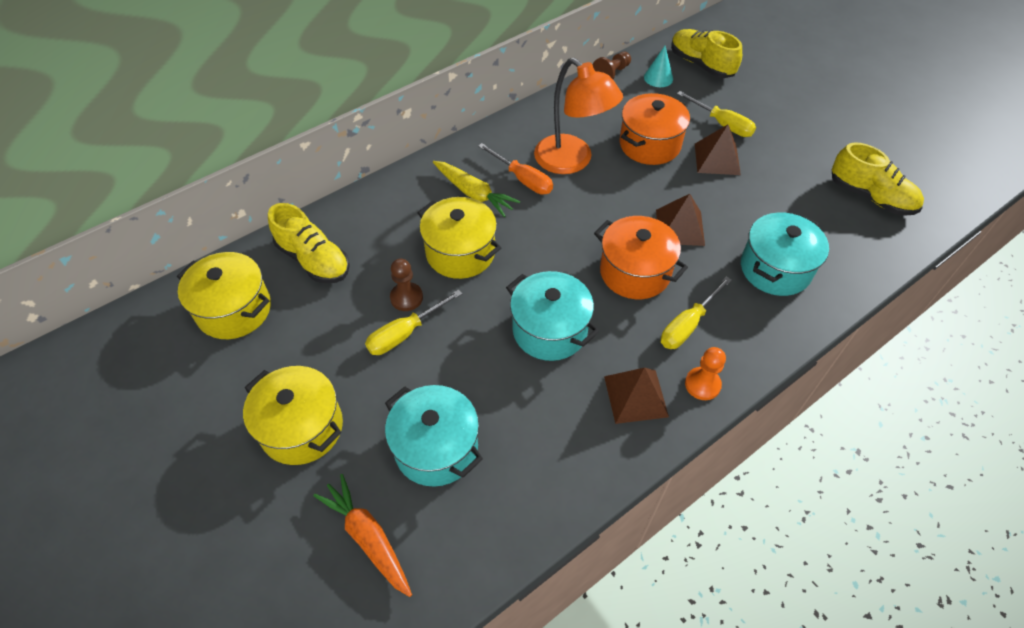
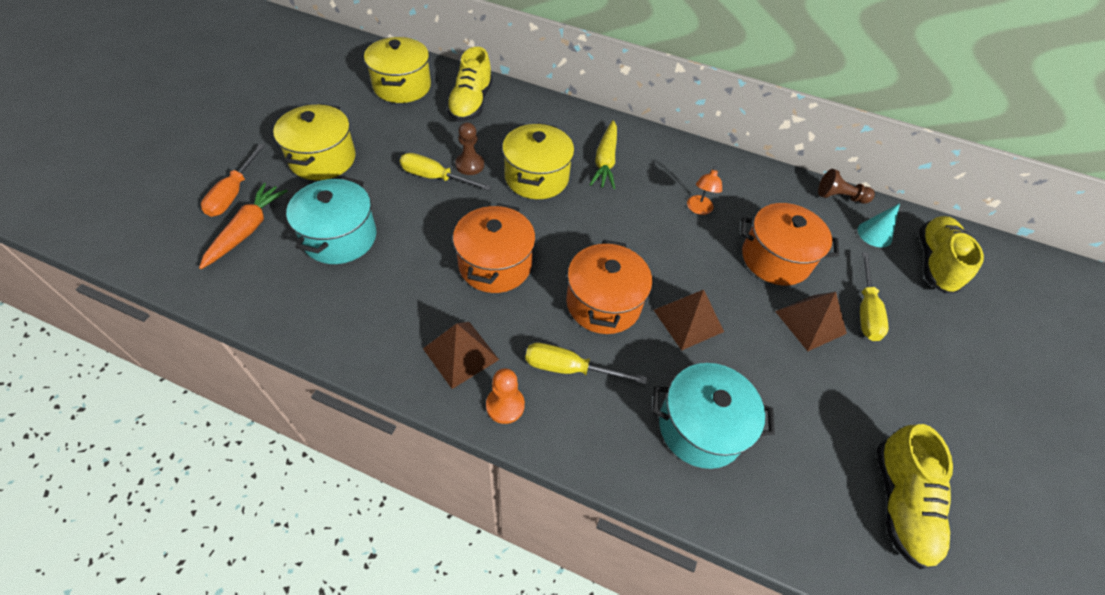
camera: 55 degrees right, 0 degrees up
(523, 179) = (648, 185): orange screwdriver -> orange screwdriver (234, 193)
(549, 330) = (495, 265): turquoise pot -> orange pot
(572, 161) = (699, 209): orange lamp -> orange lamp, size x0.44

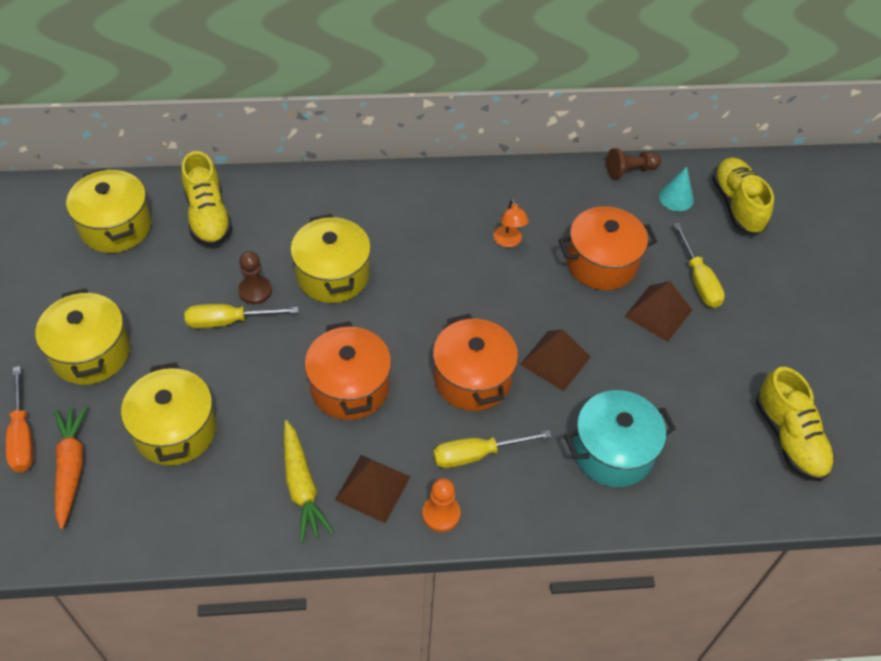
camera: 25 degrees left, 0 degrees up
(340, 237) = (175, 430): turquoise pot -> yellow pot
(605, 161) = (391, 226): yellow carrot -> yellow carrot (302, 486)

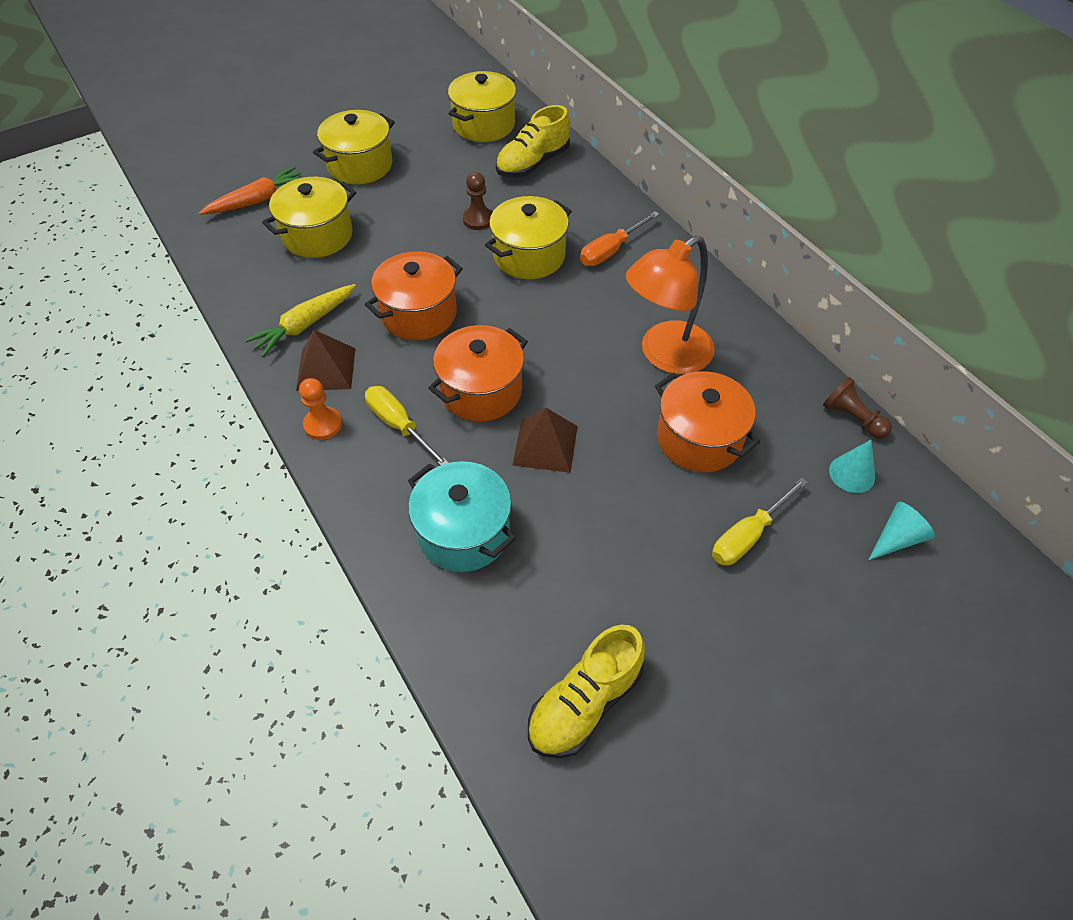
camera: 65 degrees right, 0 degrees up
(22, 435) = (271, 167): orange screwdriver -> orange screwdriver (611, 251)
(229, 321) = (437, 219): yellow screwdriver -> none
(508, 241) = (665, 355): orange lamp -> orange lamp, size x2.26
(658, 313) = (671, 512): brown pyramid -> none
(737, 205) = (897, 538): yellow shoe -> turquoise cone

